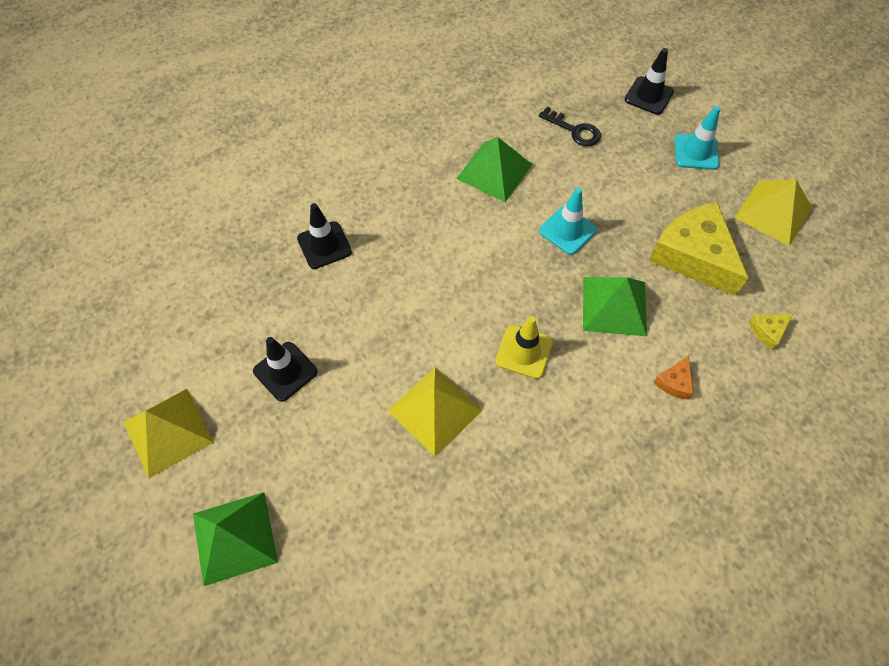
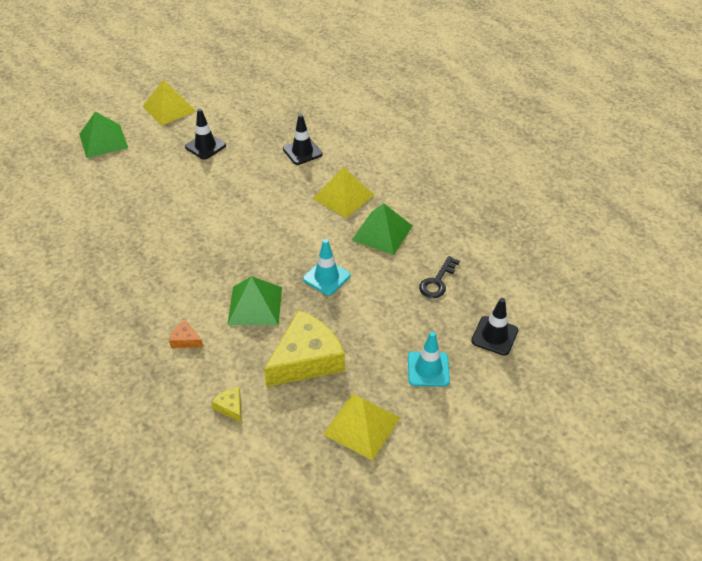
camera: 85 degrees right, 15 degrees down
(435, 410) = (173, 212): yellow pyramid -> yellow pyramid (343, 196)
(524, 352) = (215, 254): yellow traffic cone -> none

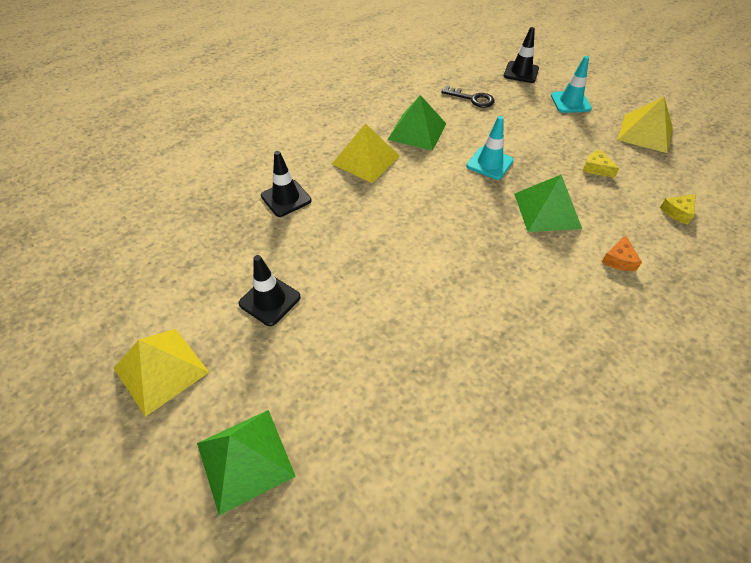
camera: 95 degrees left, 5 degrees up
(306, 359) = (596, 168): yellow cheese -> yellow cheese, size x0.42

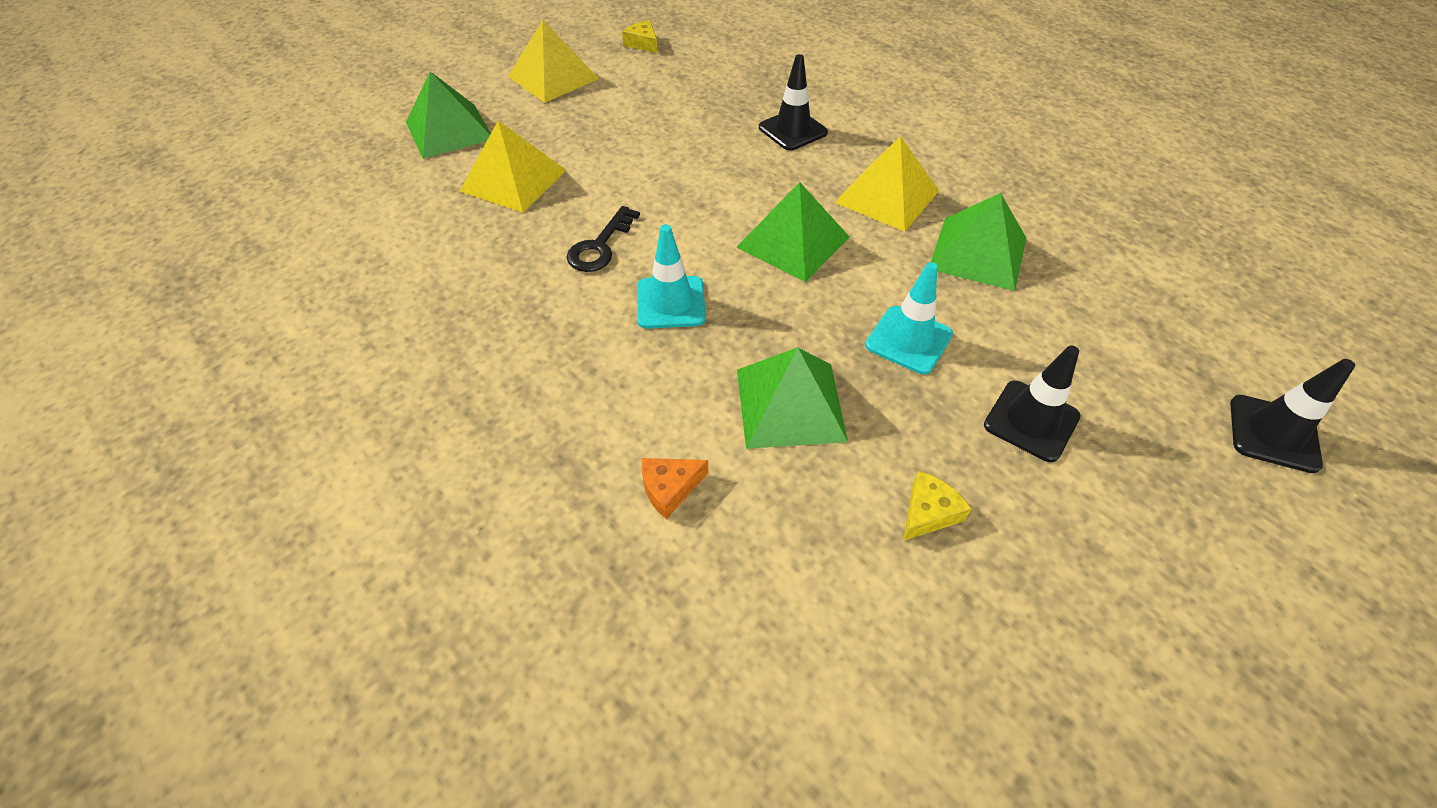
camera: 90 degrees right, 0 degrees up
(270, 300) = (626, 130): black traffic cone -> black traffic cone (1031, 421)
(412, 203) = (793, 242): none -> green pyramid
(472, 99) = (1115, 334): black key -> black key (600, 246)
(570, 102) = (1181, 515): turquoise traffic cone -> turquoise traffic cone (671, 302)
(619, 259) = (669, 488): orange cheese -> orange cheese turned 45 degrees counterclockwise
(645, 133) = (1102, 662): yellow pyramid -> yellow pyramid (514, 180)
(678, 212) = (803, 640): yellow cheese -> yellow cheese (643, 43)

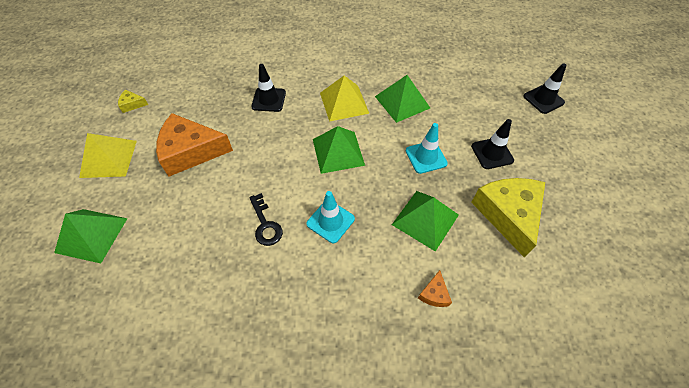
camera: 50 degrees left, 5 degrees up
(514, 180) = (173, 230): yellow pyramid -> none
(633, 123) = (191, 151): none -> orange cheese
(928, 512) = (508, 214): yellow cheese -> yellow cheese, size x2.40

